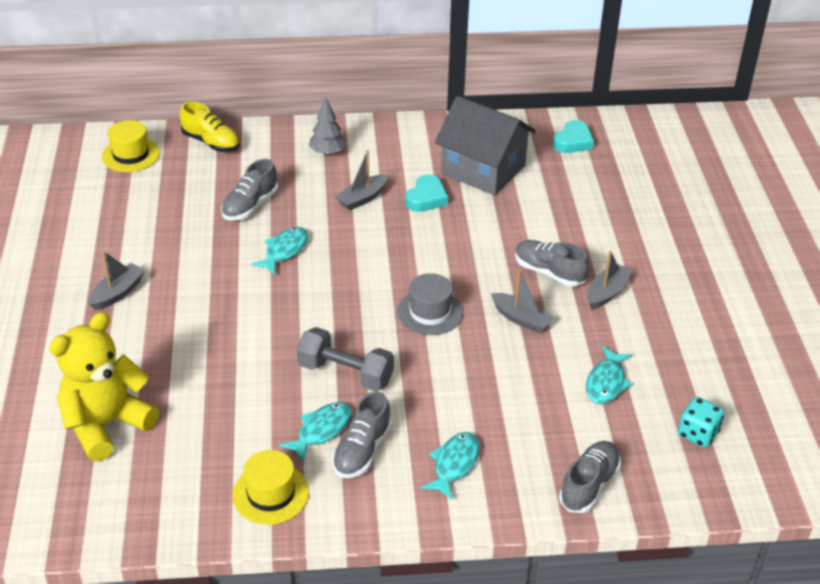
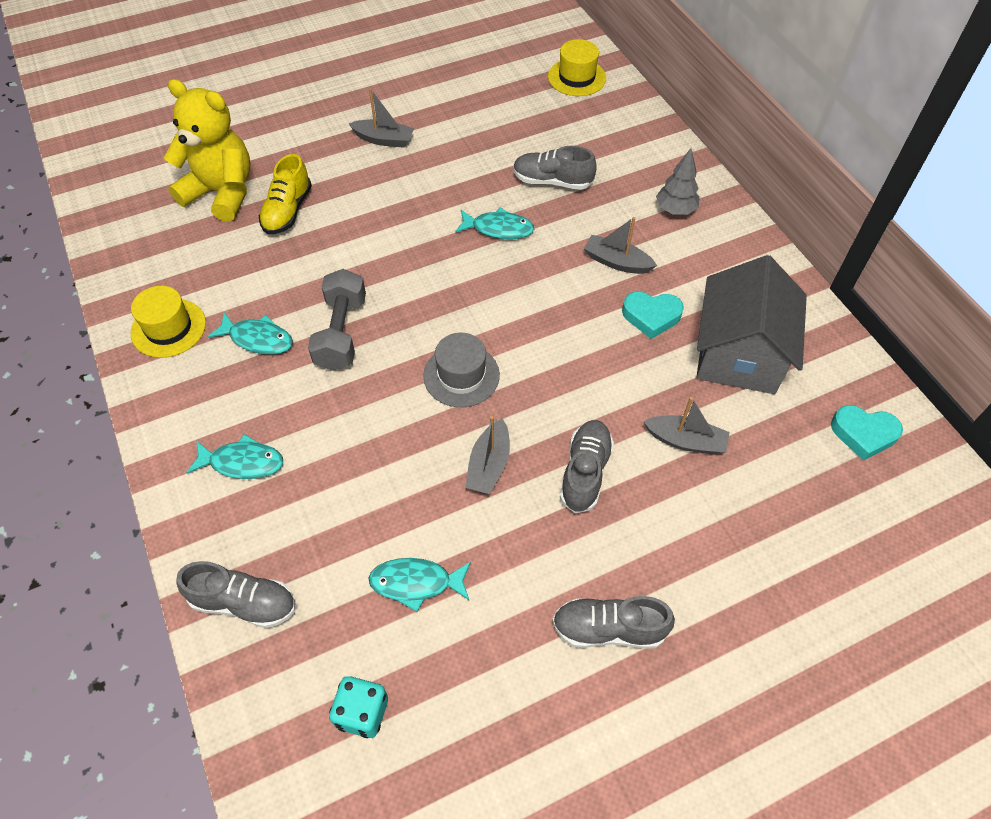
camera: 70 degrees right, 15 degrees up
(211, 142) = (632, 121): yellow shoe -> yellow shoe (287, 211)
(362, 451) = (240, 379): grey shoe -> grey shoe (608, 629)
(606, 292) = (579, 546): grey boat -> grey boat (685, 441)

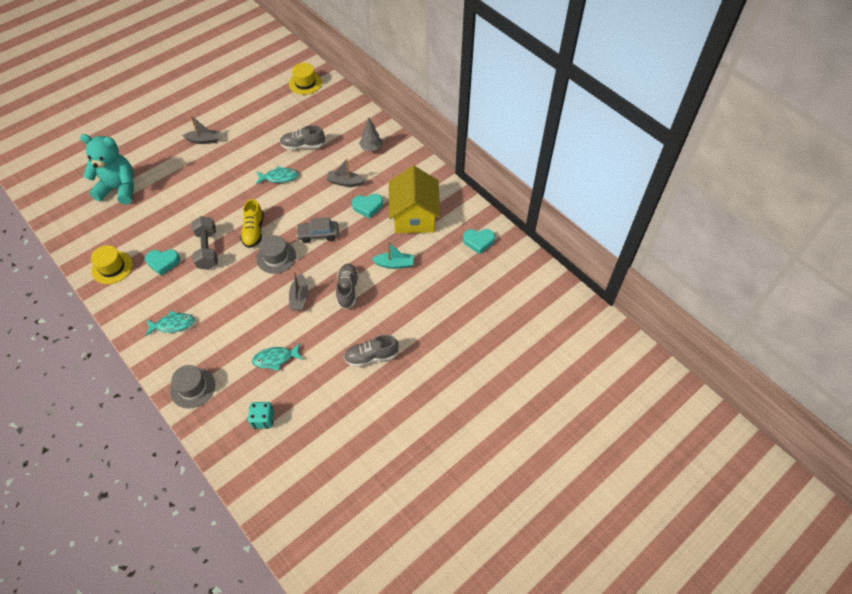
camera: 15 degrees left, 0 degrees up
(222, 193) = (119, 189): yellow teddy bear -> turquoise teddy bear
(244, 602) = (192, 387): grey shoe -> grey hat
(258, 339) = (163, 262): turquoise fish -> turquoise heart
(287, 211) = (160, 191): yellow shoe -> yellow shoe (254, 231)
(549, 349) = (318, 234): none -> grey car
(685, 441) = (394, 264): grey boat -> turquoise boat
(739, 354) = (414, 216): grey house -> yellow house

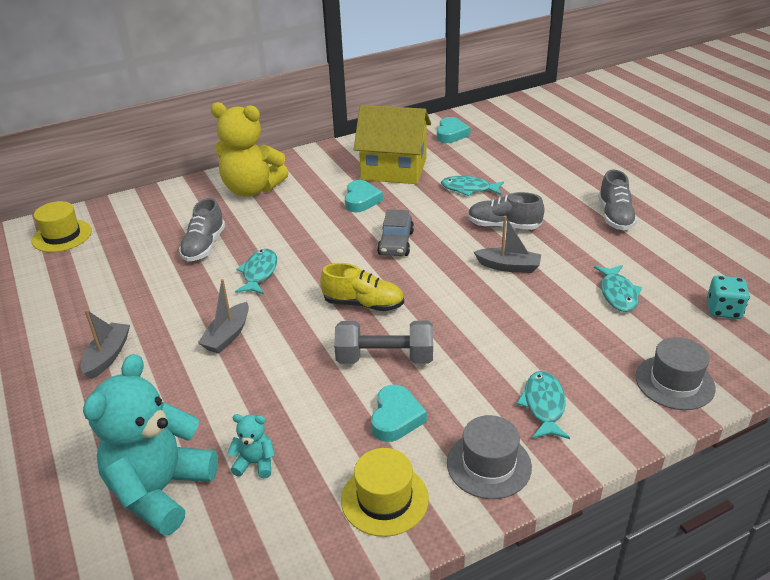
camera: 75 degrees left, 20 degrees down
(134, 216) = (255, 463): none -> turquoise teddy bear
(276, 257) = (426, 284): grey hat -> grey hat (489, 465)
(345, 182) = (305, 214): grey boat -> grey boat (227, 335)
(371, 148) = (252, 189): grey tree -> yellow teddy bear
(394, 264) = (469, 189): turquoise boat -> turquoise fish

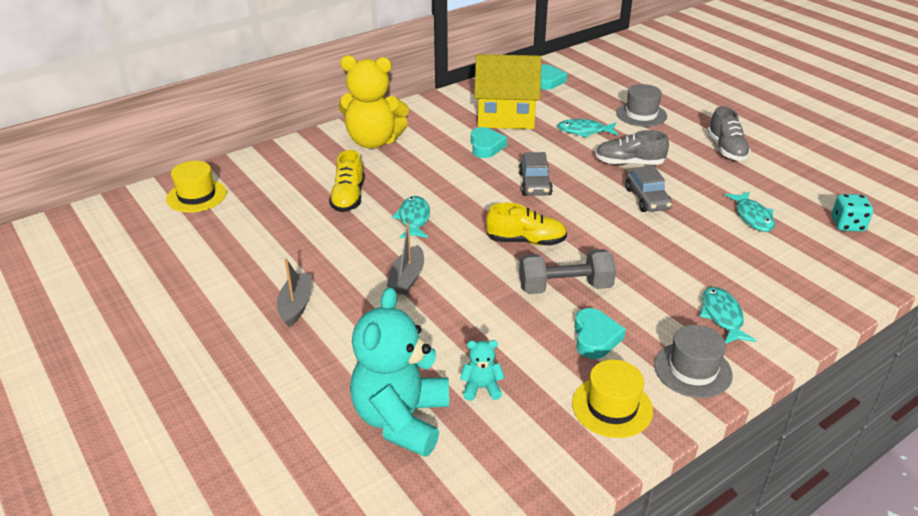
camera: 10 degrees left, 0 degrees up
(204, 246) = (348, 197): grey shoe -> yellow shoe
(508, 266) = (647, 199): grey boat -> grey car
(674, 382) = (826, 288): grey hat -> grey hat (641, 114)

